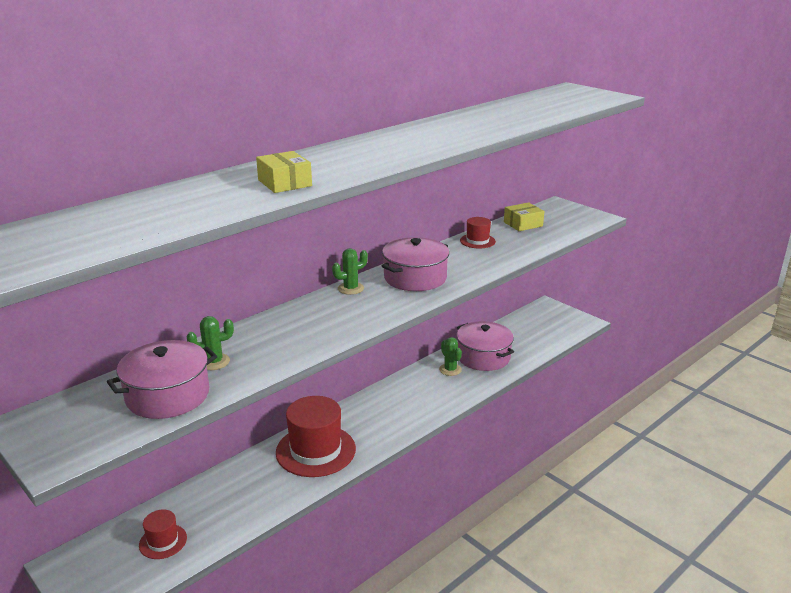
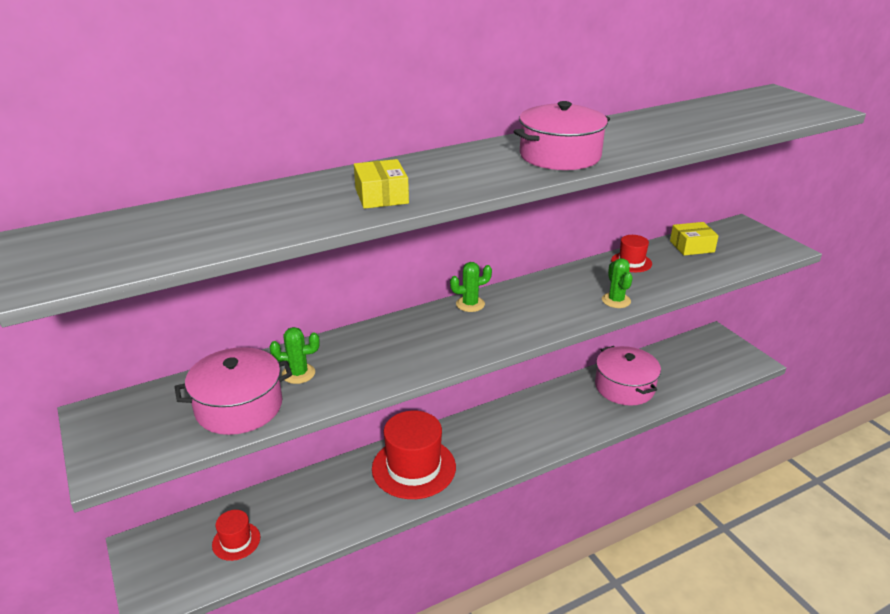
camera: 15 degrees right, 5 degrees up
(415, 278) = (545, 300): pink pot -> pink pot (560, 156)
(450, 370) = (583, 396): green cactus -> green cactus (616, 300)

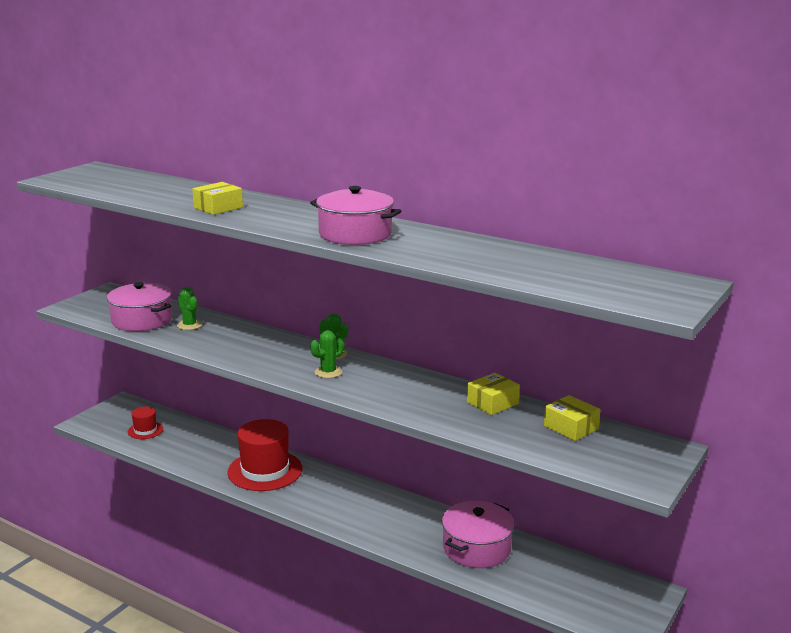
camera: 60 degrees right, 10 degrees down
(616, 300) = (407, 408): green cactus -> green cactus (328, 372)
(631, 262) = (492, 403): red hat -> yellow box

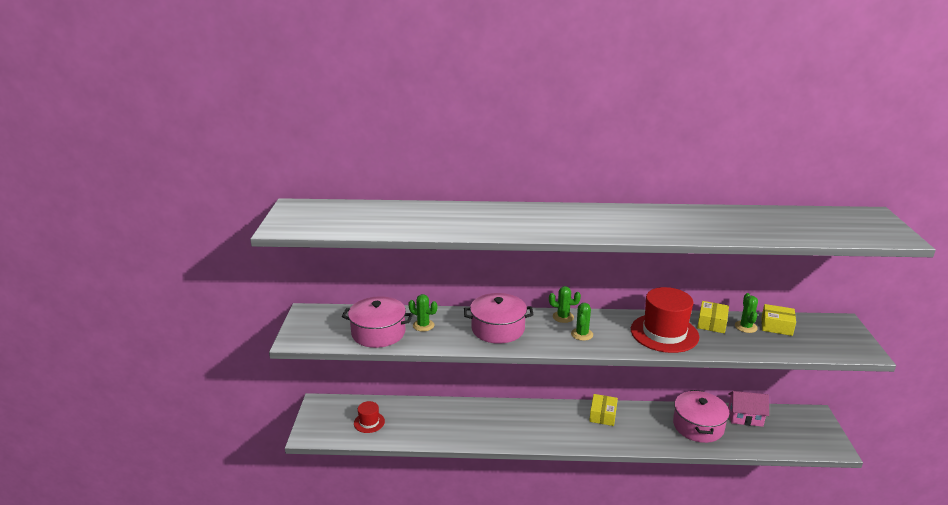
camera: 30 degrees left, 5 degrees up
(218, 207) = (481, 225): yellow box -> yellow box (602, 415)
(265, 470) = (501, 422): red hat -> red hat (664, 333)
(355, 234) = (624, 225): pink pot -> pink pot (498, 329)
(529, 417) = (745, 327): none -> green cactus
(549, 561) = (745, 417): none -> pink house

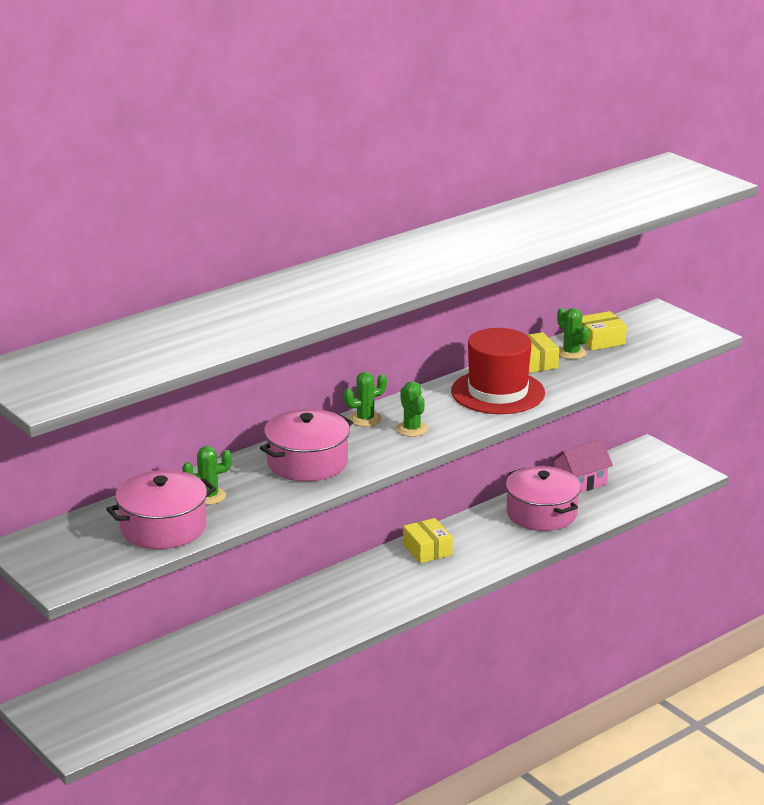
camera: 40 degrees left, 0 degrees up
(369, 422) = (143, 692): red hat -> none

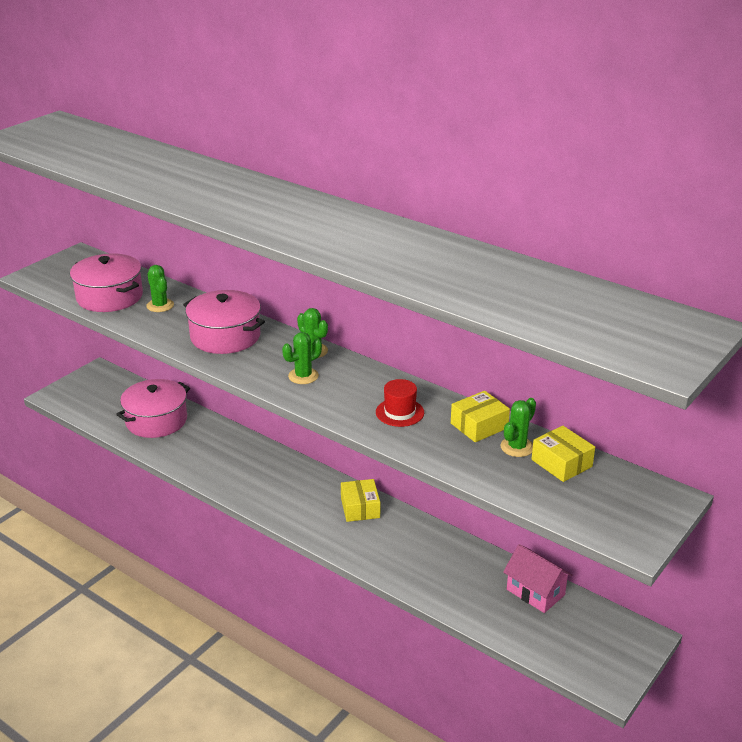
camera: 75 degrees right, 5 degrees up
(427, 550) = (360, 508): yellow box -> yellow box turned 60 degrees counterclockwise
(498, 392) = (399, 412): red hat -> red hat, size x0.50
(541, 513) = (458, 572): pink pot -> pink pot (156, 420)

